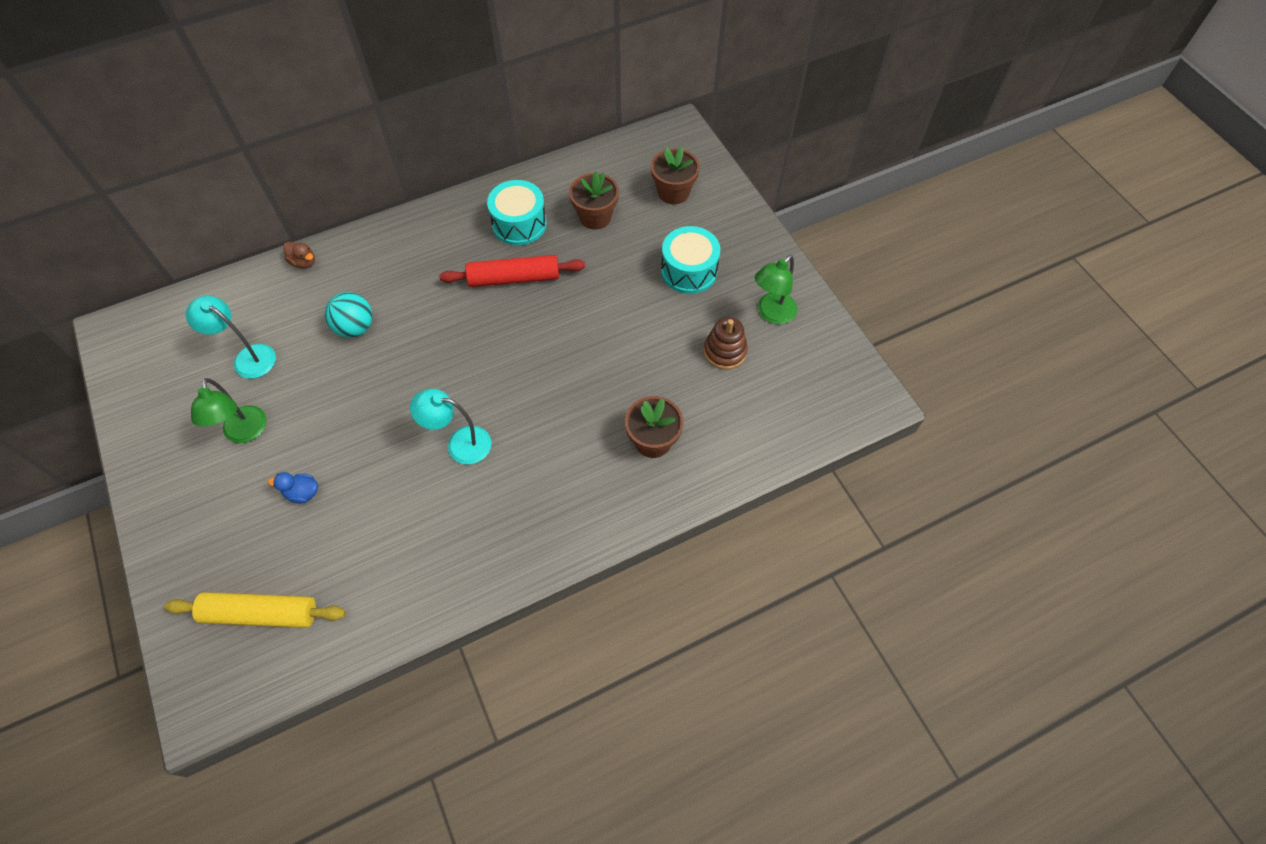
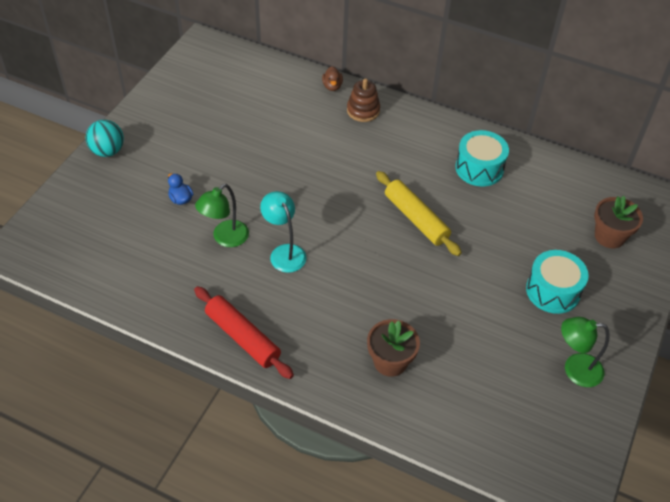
camera: 50 degrees right, 10 degrees down
(245, 433) = (194, 145): green lamp -> green lamp (225, 238)
(248, 357) = (243, 110): turquoise lamp -> none
(261, 613) = (91, 235): yellow rolling pin -> yellow rolling pin (416, 219)
(355, 328) = (313, 142): turquoise ball -> turquoise ball (108, 151)
(514, 278) = (434, 195): red rolling pin -> red rolling pin (242, 337)
(595, 217) = (534, 205): brown flower pot -> none
(725, 351) = (509, 359): brown stacking toy -> brown stacking toy (363, 110)

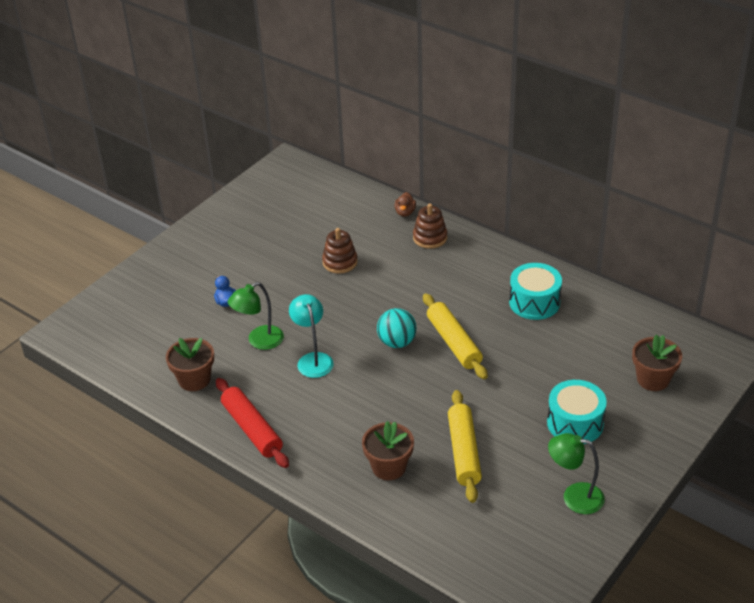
camera: 15 degrees right, 10 degrees down
(108, 151) = (168, 253): turquoise ball -> turquoise ball (397, 342)
(169, 289) = (194, 380): none -> brown flower pot
(283, 144) = (340, 262): none -> brown stacking toy
(458, 335) = (464, 452): none -> yellow rolling pin

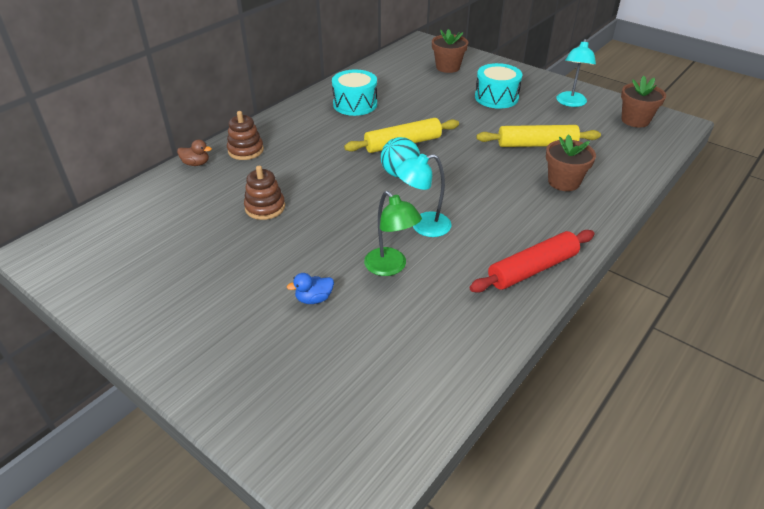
camera: 90 degrees left, 0 degrees up
(194, 380) = (457, 322): brown flower pot -> brown flower pot (635, 120)
(574, 497) = (570, 103): green lamp -> turquoise lamp

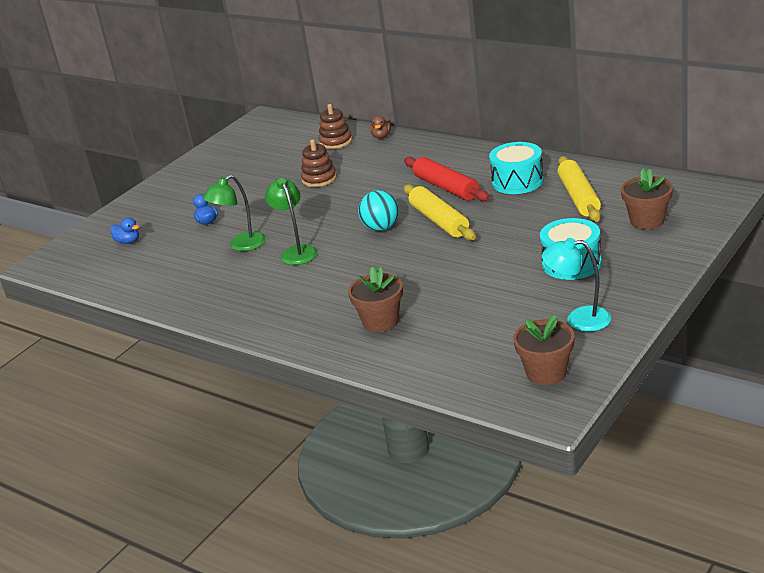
camera: 90 degrees right, 10 degrees down
(245, 150) = (407, 150): brown stacking toy -> brown stacking toy (336, 142)
(326, 382) = (128, 241): none -> blue duck
(423, 226) = (296, 252): turquoise lamp -> green lamp
(532, 269) = (236, 311): red rolling pin -> red rolling pin (446, 187)
(536, 144) = (458, 300): yellow rolling pin -> yellow rolling pin (579, 197)

